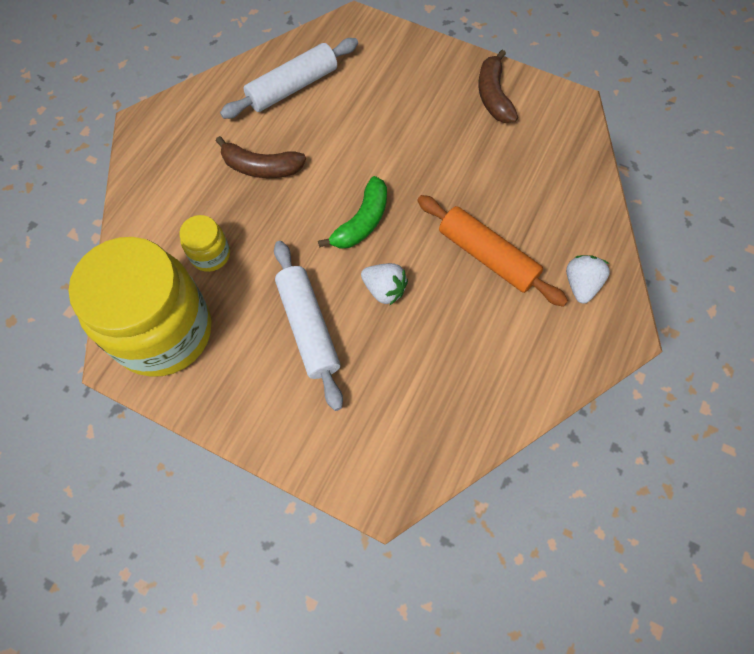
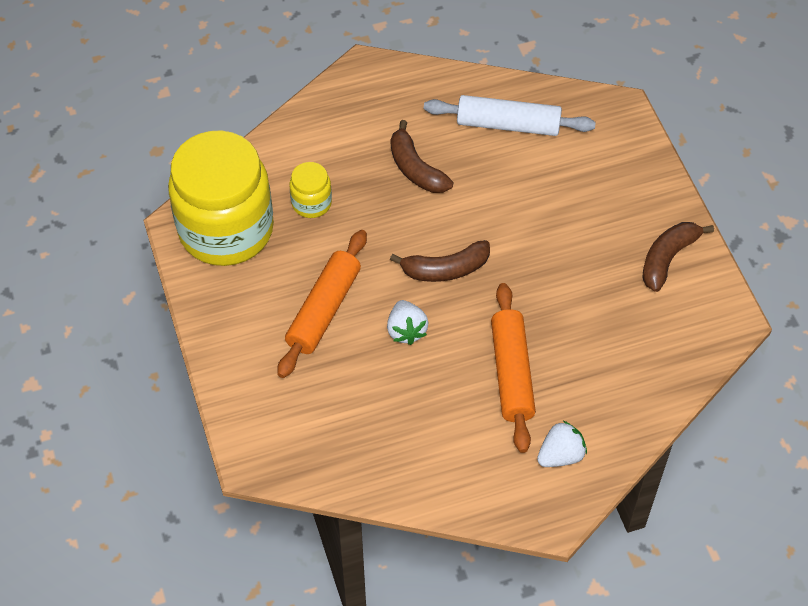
camera: 45 degrees right, 10 degrees down
(308, 327) = (323, 310): white rolling pin -> orange rolling pin
(362, 222) = (445, 269): green banana -> brown banana

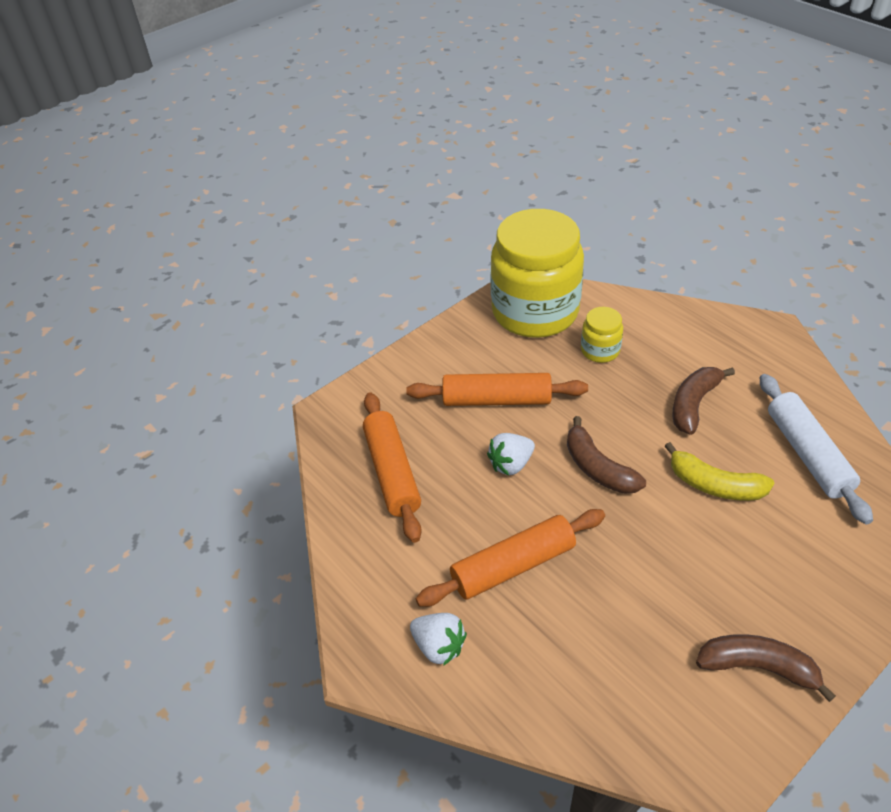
camera: 70 degrees right, 10 degrees down
(364, 428) = (392, 472): none -> orange rolling pin
(505, 199) = (714, 485): none -> yellow banana

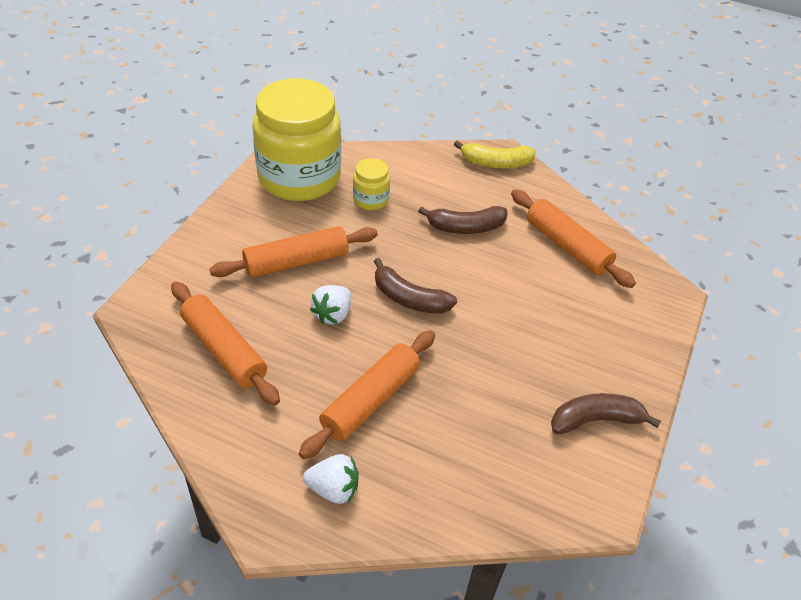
camera: 30 degrees left, 0 degrees up
(693, 404) = (466, 227): brown banana -> brown banana turned 105 degrees counterclockwise
(714, 485) = (508, 288): yellow banana -> yellow banana (496, 163)
(807, 454) = (567, 246): white rolling pin -> orange rolling pin

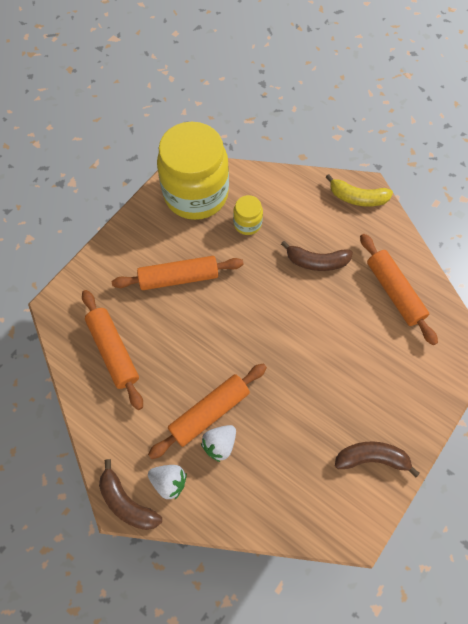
camera: 15 degrees right, 20 degrees up
(332, 314) = (197, 331): white strawberry -> white strawberry (219, 444)
(409, 298) = (257, 325): brown banana -> brown banana (127, 502)

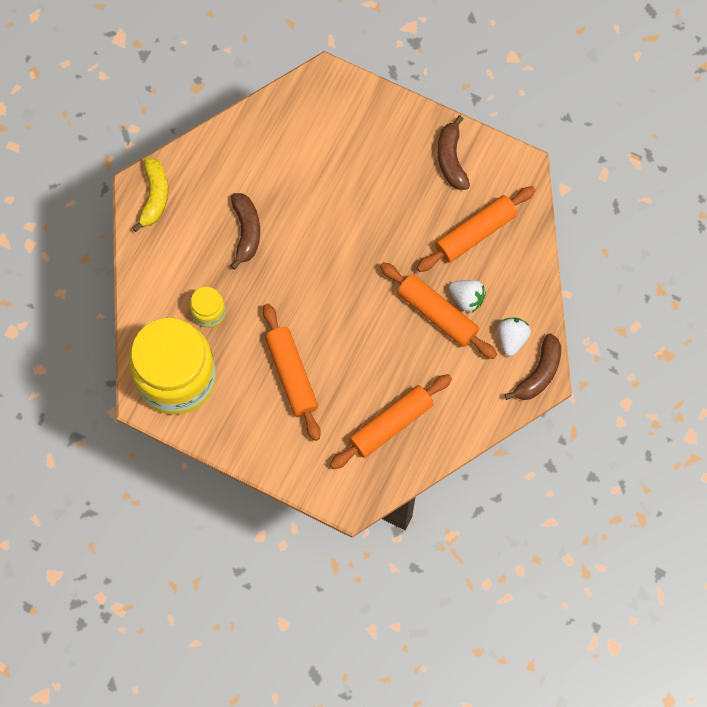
camera: 100 degrees left, 5 degrees up
(394, 292) = (270, 150): orange rolling pin -> orange rolling pin (475, 233)

